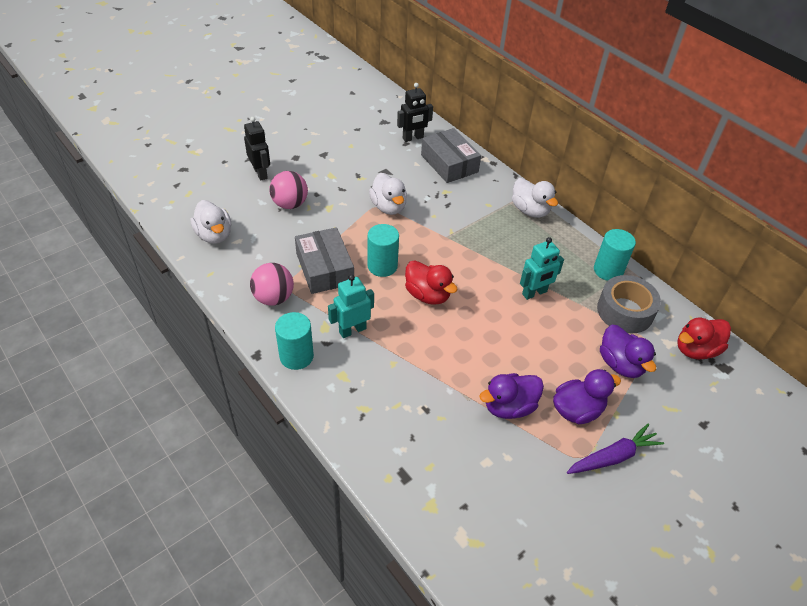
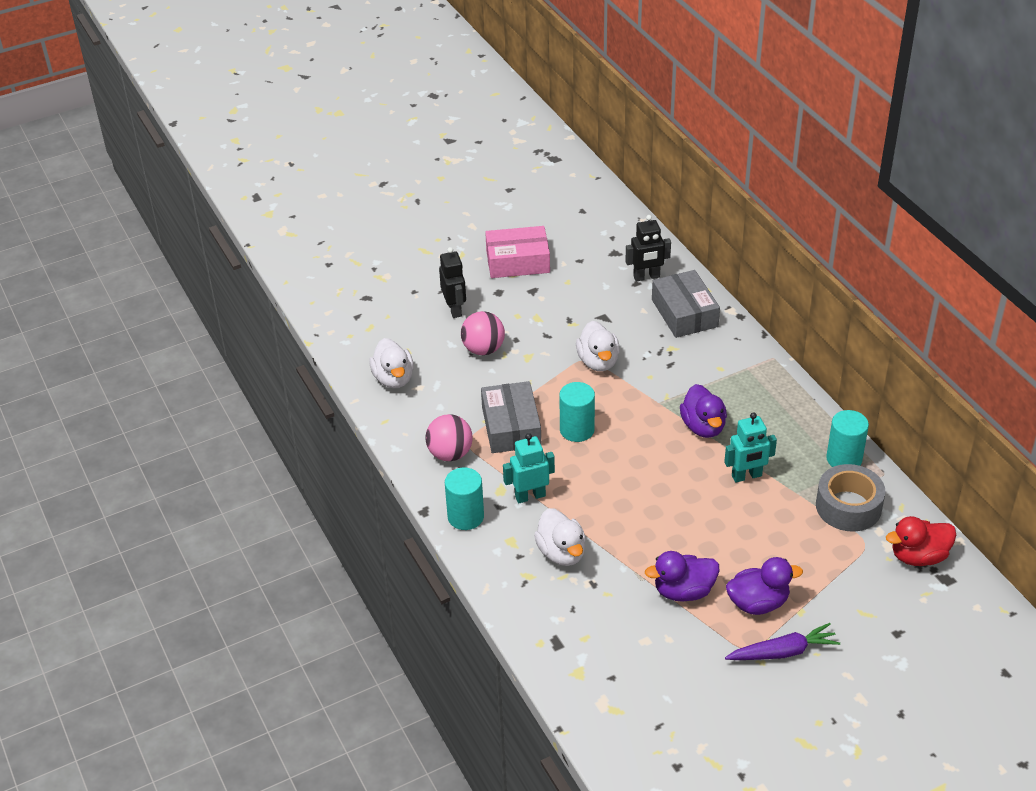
camera: 15 degrees right, 5 degrees down
(307, 132) = (518, 261): none -> pink box
(427, 295) = (622, 467): red duck -> none
(530, 210) = (770, 379): white duck -> white duck (561, 553)
(620, 364) = (823, 562): purple duck -> purple duck (703, 427)

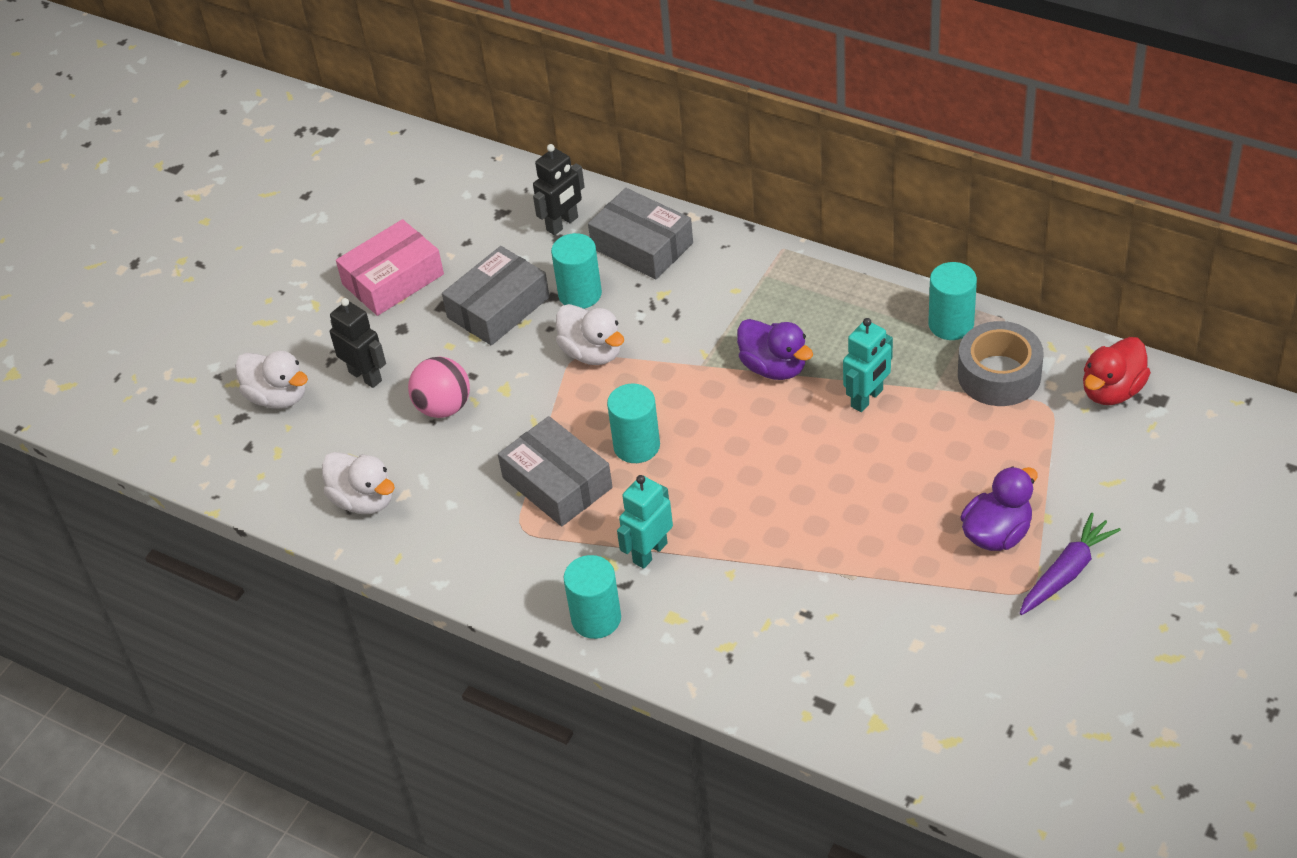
camera: 30 degrees left, 5 degrees up
(450, 454) = (513, 554): pink ball -> none
(561, 553) = (741, 598): white duck -> white duck (278, 397)
(565, 307) = (498, 307): none -> grey box
(621, 323) = (580, 294): none -> turquoise cylinder
(683, 591) = (910, 565): purple duck -> none

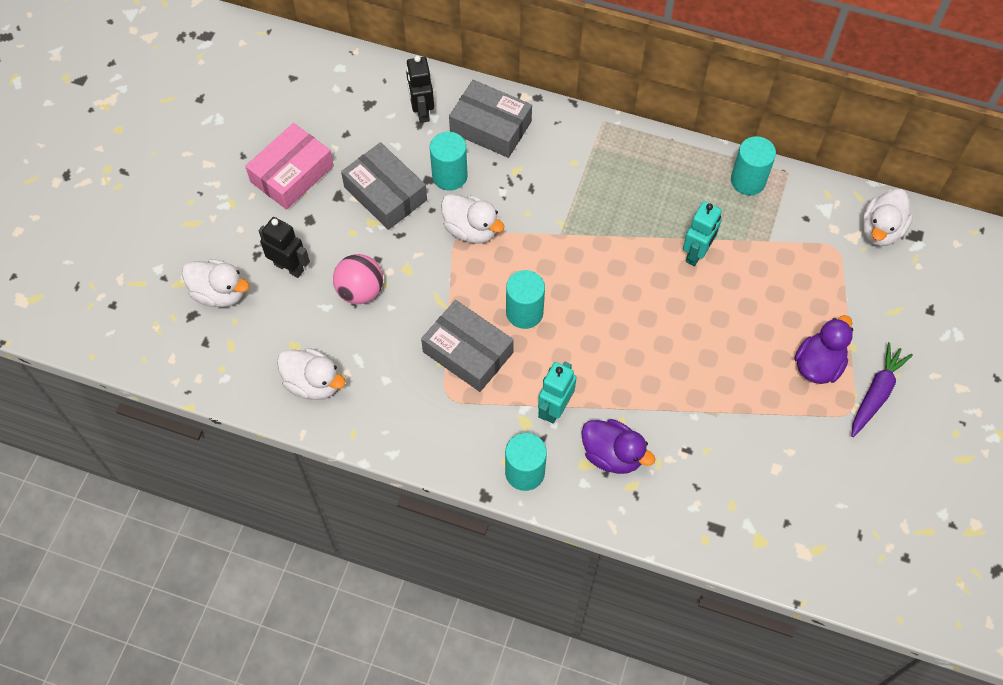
camera: 15 degrees left, 15 degrees up
(498, 307) = (385, 194): grey box -> grey box turned 75 degrees counterclockwise
(562, 224) = (422, 111): black robot -> black robot turned 135 degrees clockwise
(774, 367) = (618, 231): purple duck -> purple duck (612, 455)
(999, 375) = (793, 223): grey tape -> none
(1112, 391) = (880, 230): red duck -> white duck

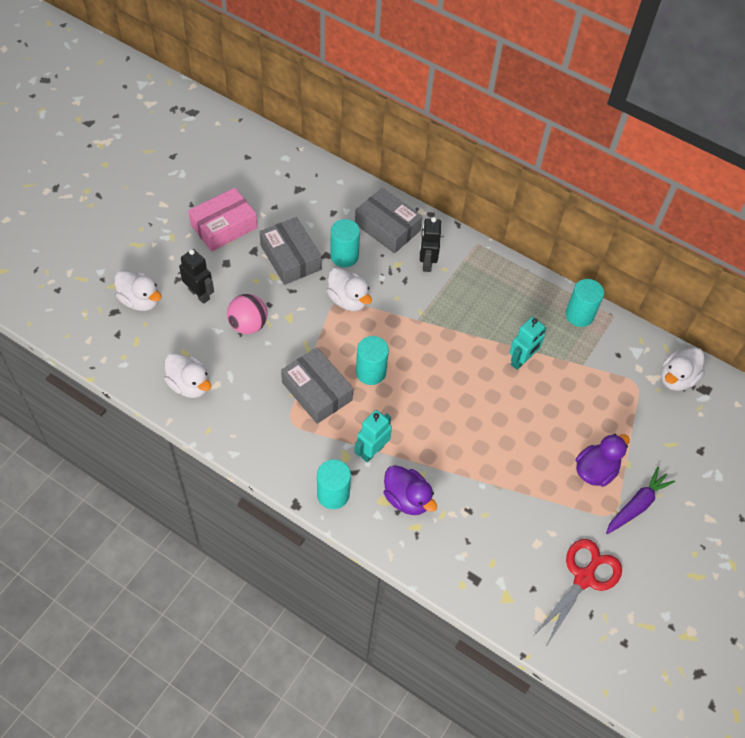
camera: 10 degrees right, 5 degrees down
(422, 111) = (338, 203): black robot -> black robot (426, 262)
(840, 495) = (584, 578): none -> red scissors

